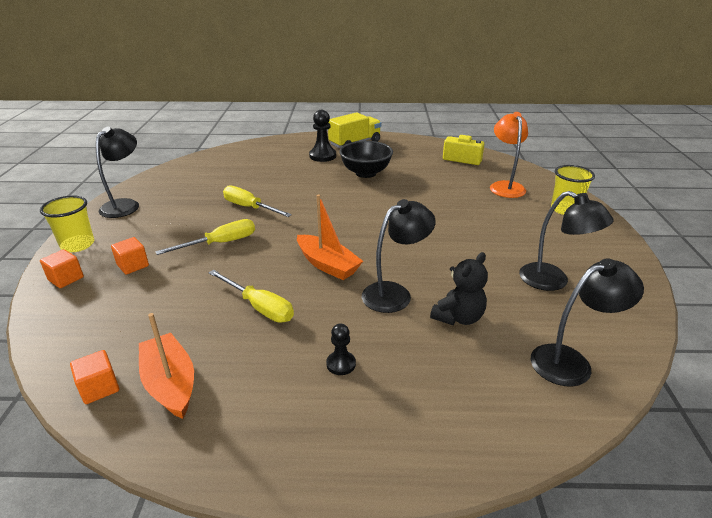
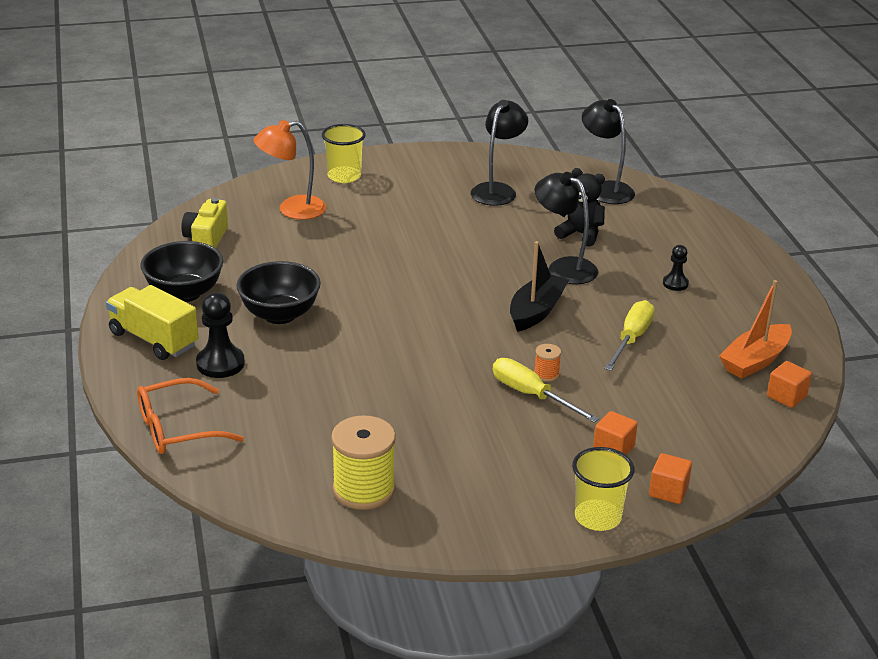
camera: 105 degrees left, 0 degrees up
(125, 205) = (471, 520): black lamp -> none
(182, 180) = (363, 490): none -> yellow spool
(240, 254) = (546, 374): none -> orange spool
(249, 207) = (429, 395): yellow screwdriver -> none
(272, 145) = (178, 429): none -> orange glasses
(327, 265) = (536, 311): orange boat -> black boat
(399, 151) = (184, 293): none -> black bowl

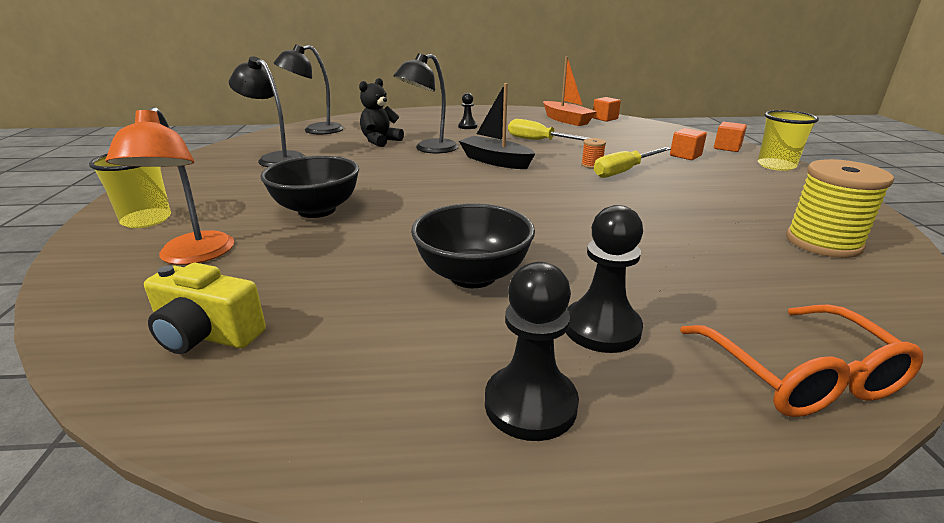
camera: 80 degrees left, 5 degrees down
(154, 339) = (530, 404): yellow truck -> black pawn
(184, 293) = (378, 363): black bowl -> black bowl (317, 210)

